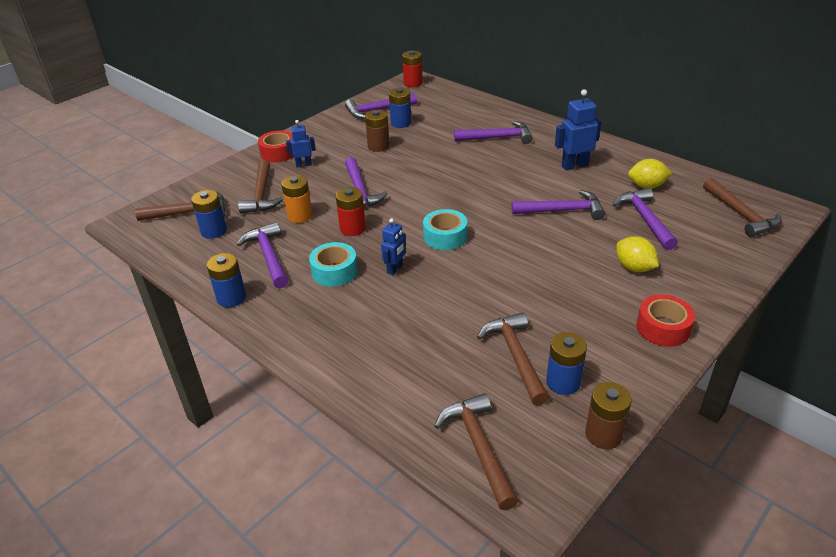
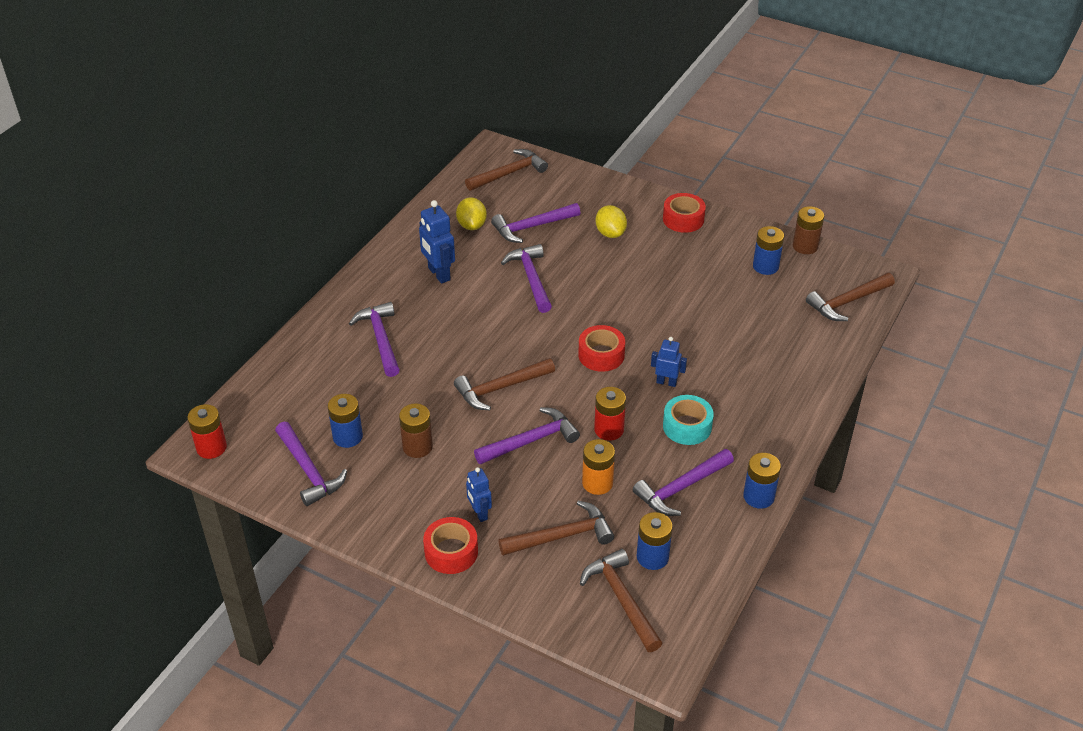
camera: 105 degrees left, 5 degrees up
(445, 237) = (601, 355): turquoise tape -> red tape
(516, 356) = (750, 292): brown hammer -> brown hammer (501, 388)
(634, 267) = (610, 233): yellow lemon -> yellow lemon turned 60 degrees counterclockwise

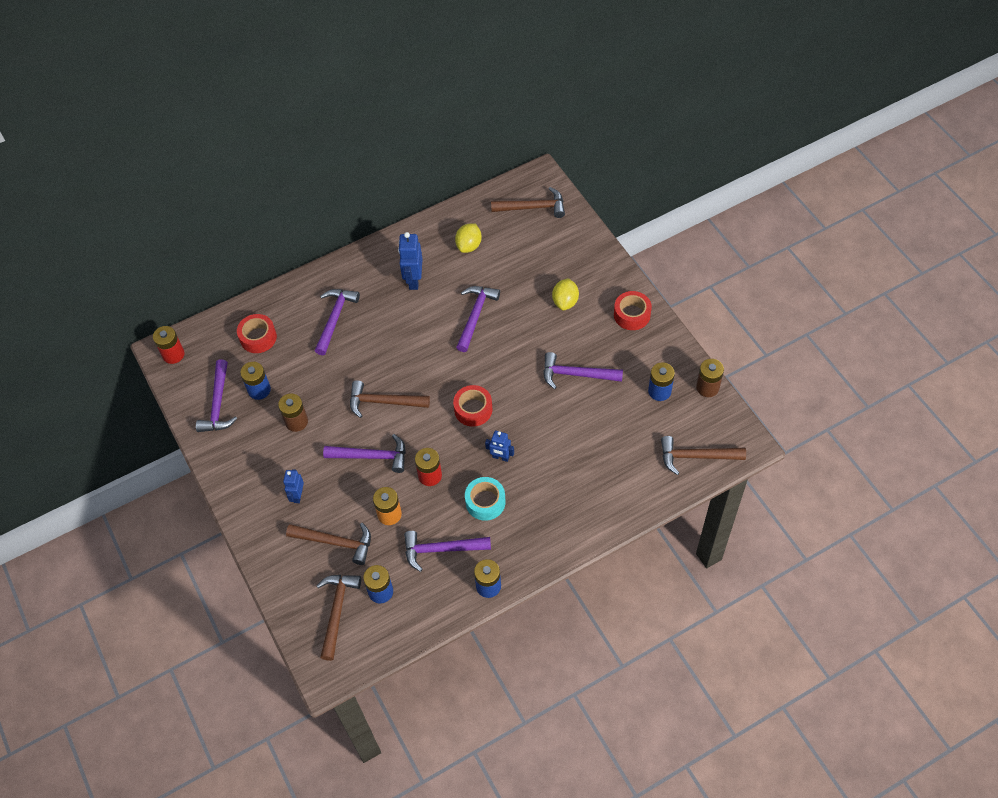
camera: 35 degrees right, 15 degrees up
(451, 552) = (260, 515): red tape -> red tape (258, 337)
(532, 227) = (512, 268): purple hammer -> purple hammer (576, 374)
(666, 382) = (500, 457): blue robot -> blue robot turned 150 degrees clockwise

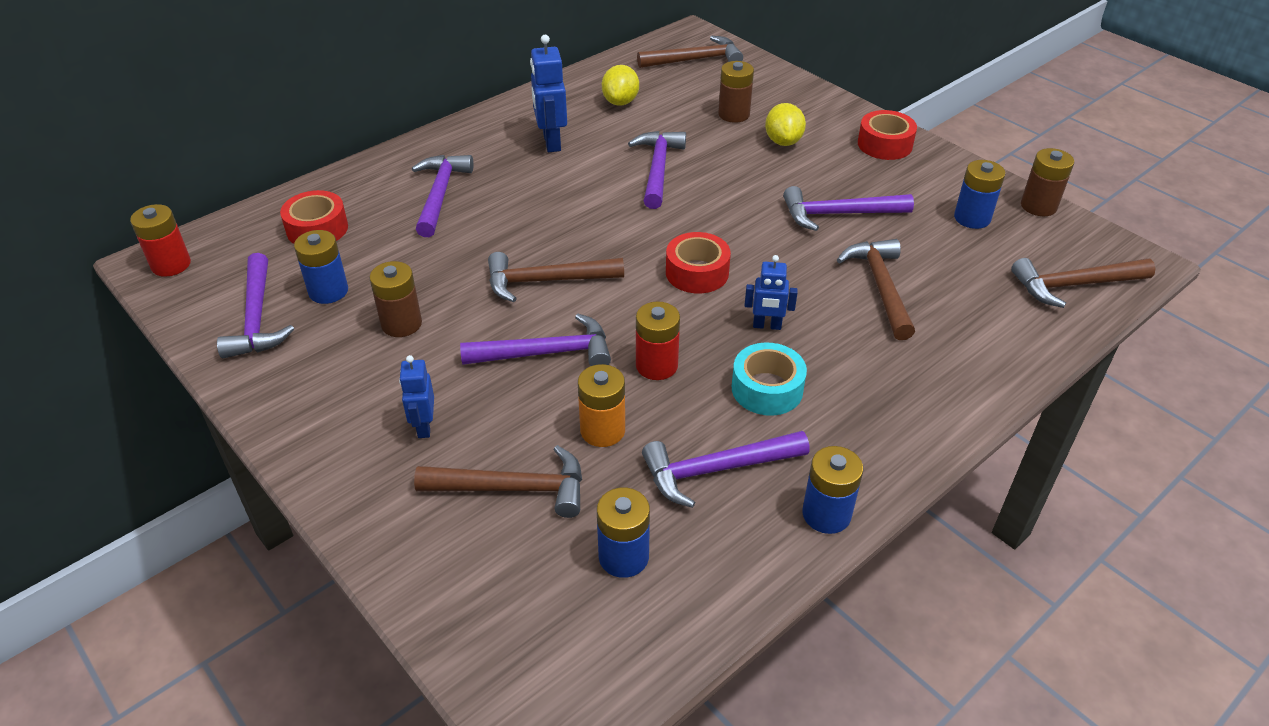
camera: 15 degrees left, 15 degrees down
(337, 611) = (545, 607): brown hammer -> brown hammer (880, 287)
(541, 270) = (734, 114): none -> brown battery

